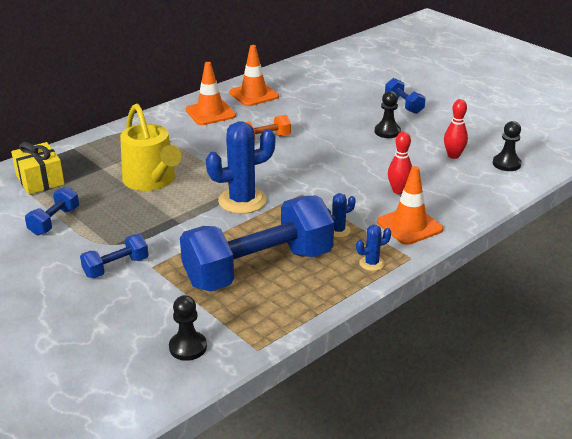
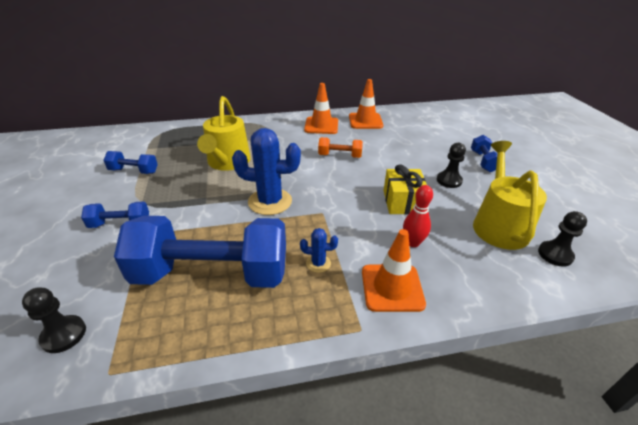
camera: 30 degrees right, 5 degrees up
(40, 180) = (164, 139): yellow gift -> yellow gift (403, 202)
(54, 221) = (134, 171): blue dumbbell -> blue dumbbell turned 45 degrees clockwise
(371, 263) = (315, 317): blue cactus -> none
(453, 156) = (498, 225): red bowling pin -> yellow watering can

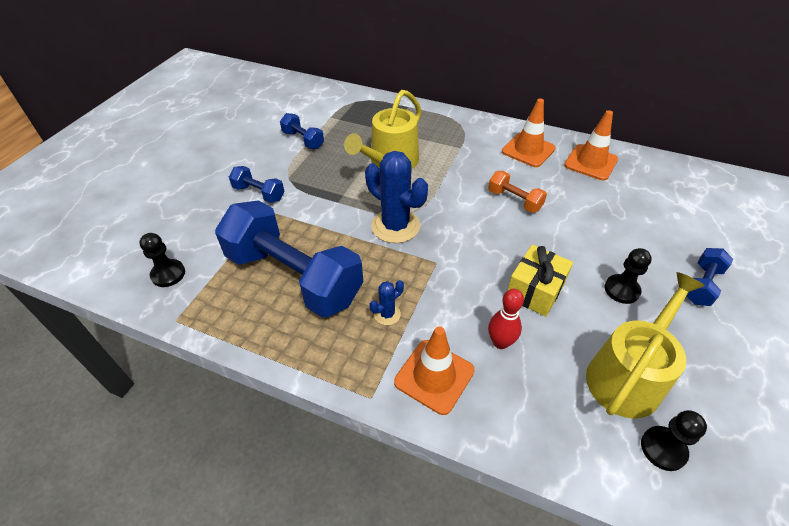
camera: 35 degrees right, 10 degrees up
(318, 263) = (387, 314): blue cactus -> blue cactus turned 75 degrees counterclockwise

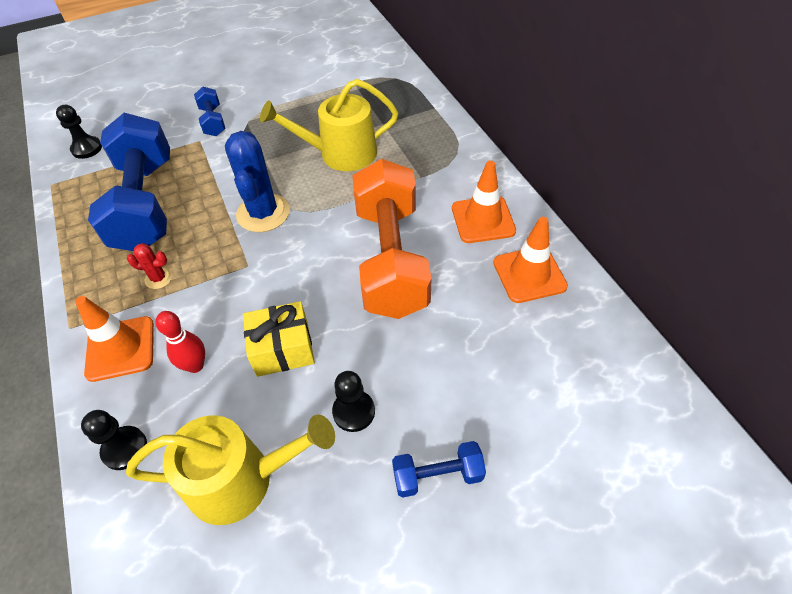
camera: 45 degrees right, 5 degrees up
(303, 140) = (303, 93): blue dumbbell -> none
(387, 314) = (158, 278): blue cactus -> red cactus
(514, 200) = (391, 259): orange dumbbell -> orange dumbbell, size x2.29
(663, 449) = (175, 555): black pawn -> black pawn (124, 448)

